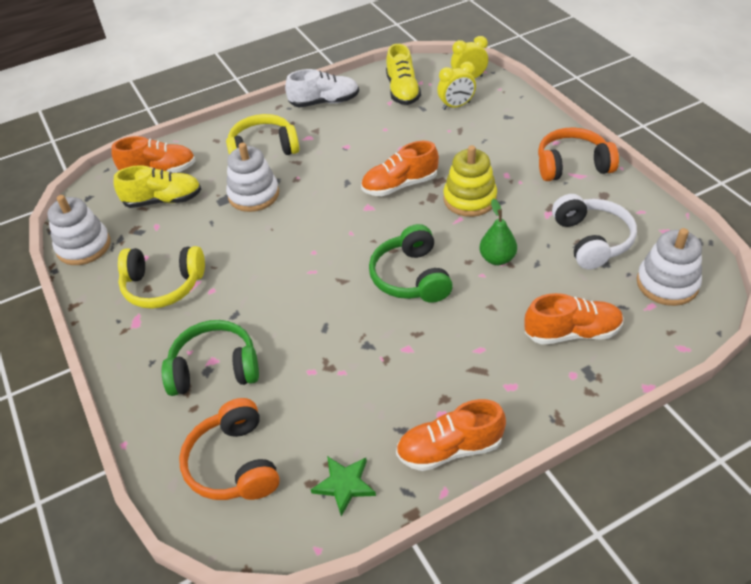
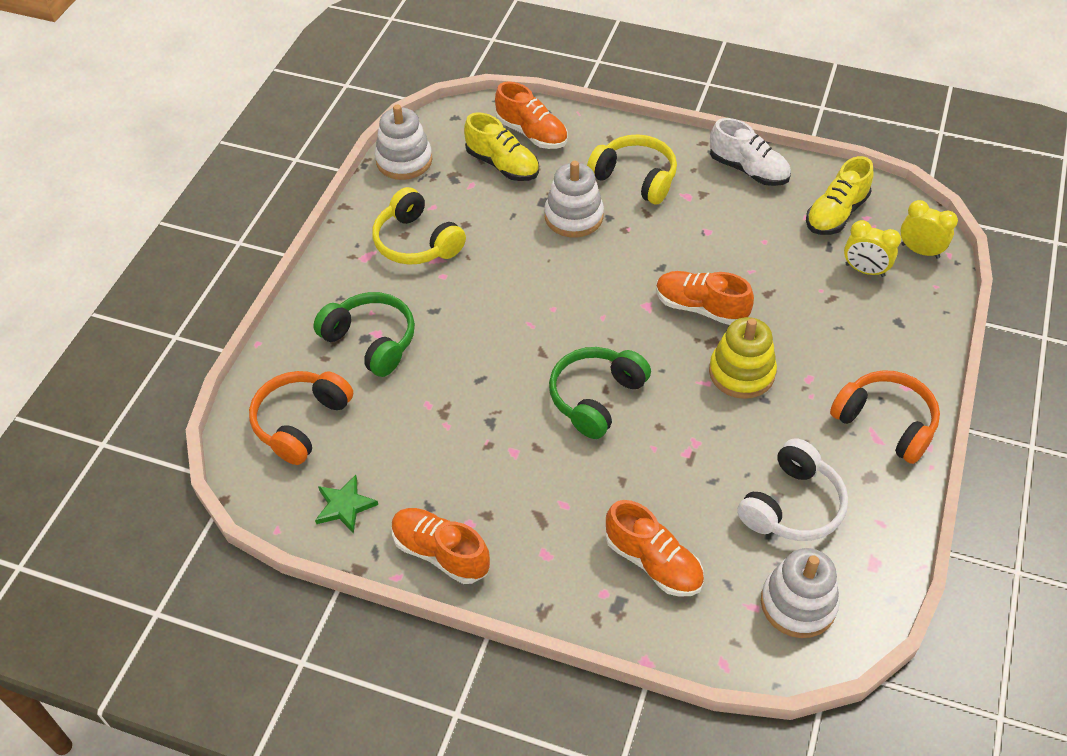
camera: 45 degrees right, 5 degrees up
(497, 258) = (686, 446): green pear -> none

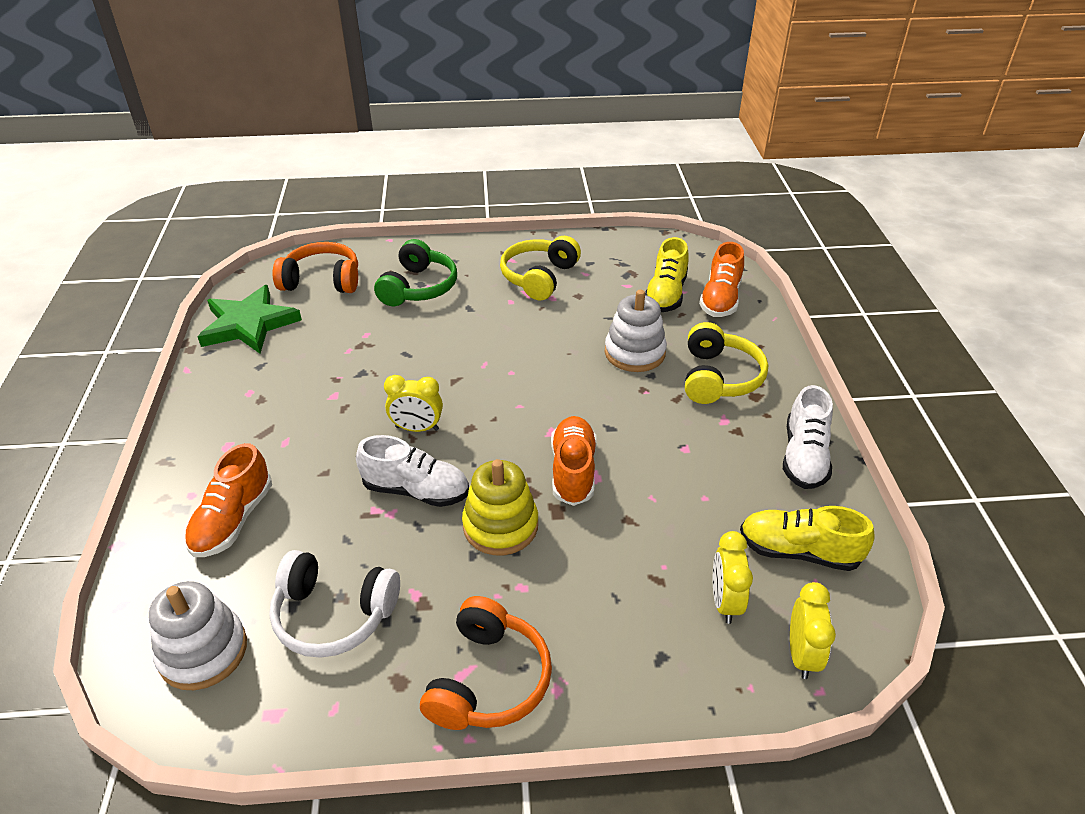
camera: 65 degrees right, 10 degrees down
(344, 506) = (249, 324): green star -> green star, size x1.87
(404, 160) = (626, 244): white stacking toy -> none
(440, 553) = (215, 385): orange shoe -> none
(596, 398) = (417, 428): green headphones -> yellow clock
(676, 418) = (416, 490): none -> white shoe

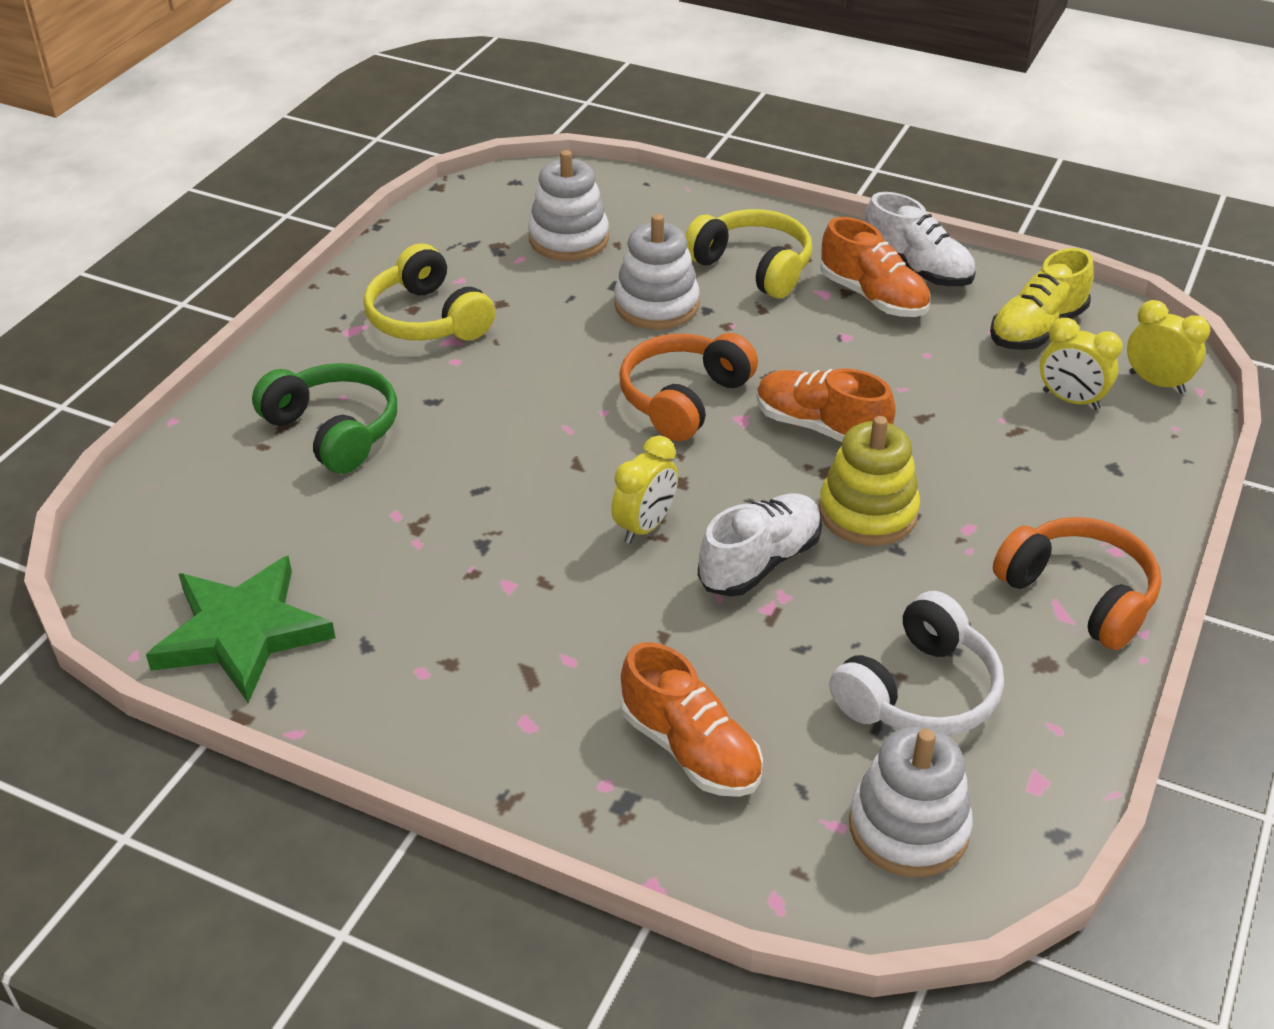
camera: 60 degrees left, 0 degrees up
(322, 281) = (207, 522): orange headphones -> orange headphones (684, 399)
(666, 294) = (569, 239): yellow shoe -> white stacking toy
(720, 299) = (617, 206): orange shoe -> orange shoe (873, 297)

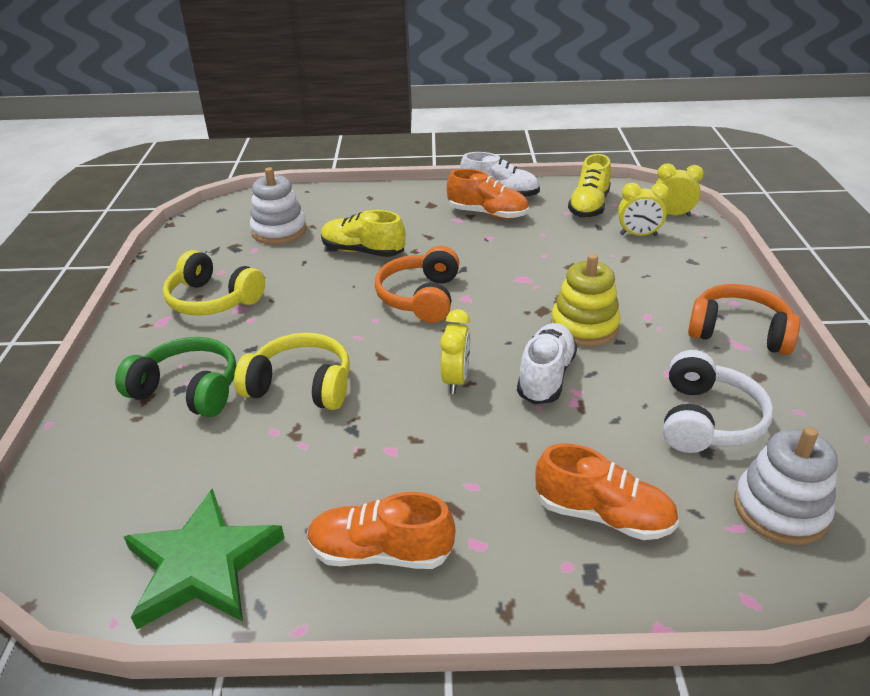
camera: 25 degrees left, 5 degrees down
(656, 305) = (363, 251): white stacking toy -> yellow shoe
(753, 267) = (406, 217): yellow headphones -> yellow headphones (301, 386)
(820, 427) = (516, 288): orange shoe -> orange shoe (380, 552)

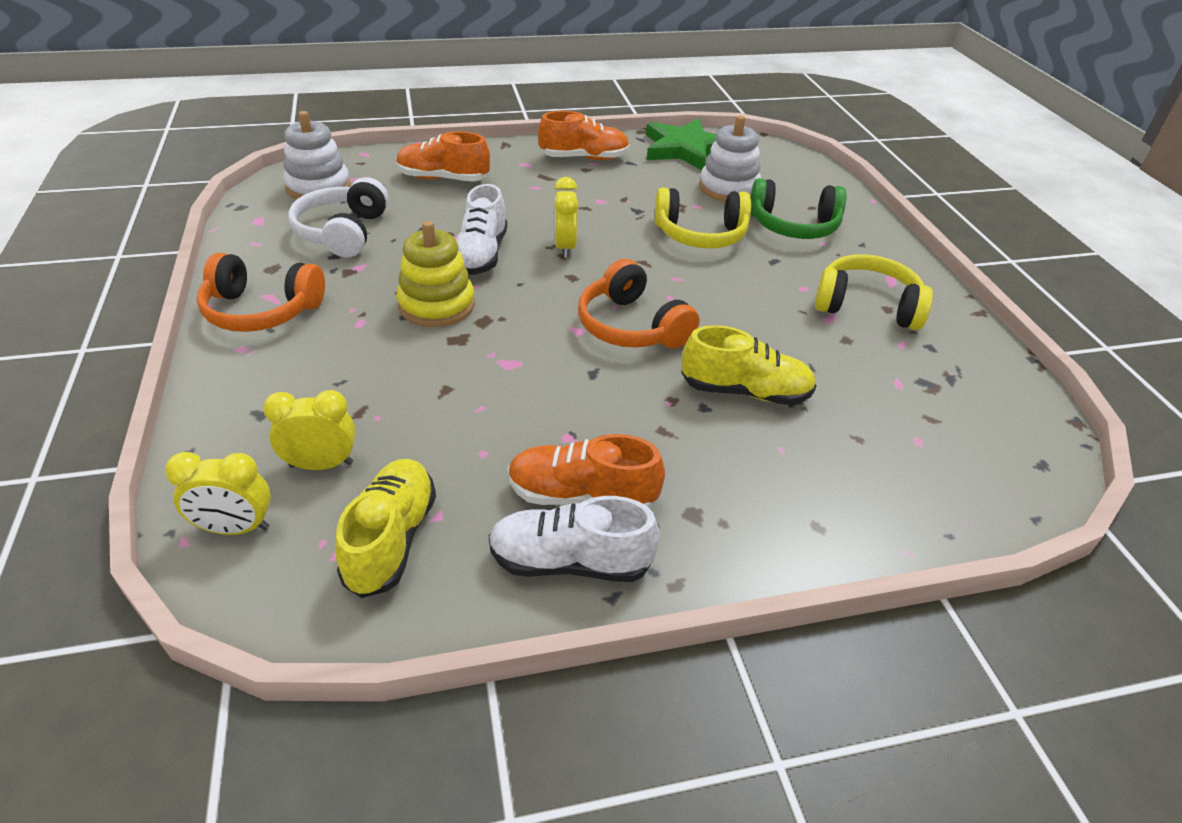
camera: 165 degrees right, 5 degrees up
(279, 231) = (898, 422): white stacking toy -> white stacking toy (728, 188)
(421, 297) = (631, 326): orange headphones -> orange headphones turned 150 degrees clockwise

